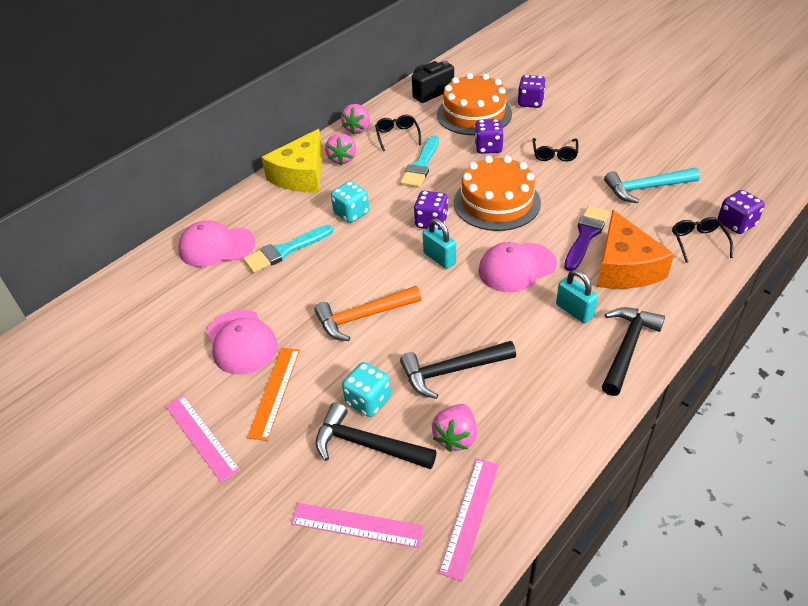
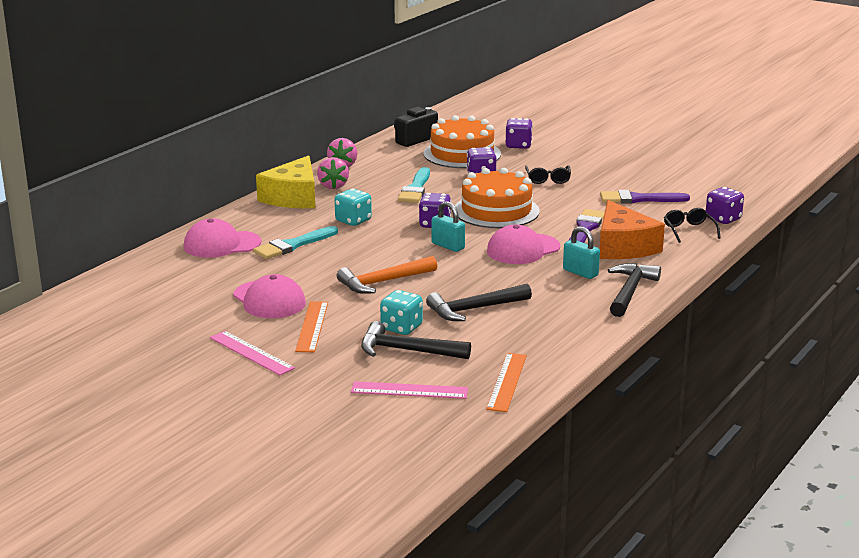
camera: 10 degrees left, 20 degrees down
(397, 136) = (386, 170): black glasses -> none
(456, 437) = (486, 343): pink strawberry -> none
(470, 516) = (507, 382): pink ruler -> orange ruler
(646, 188) = (638, 199): turquoise hammer -> purple brush

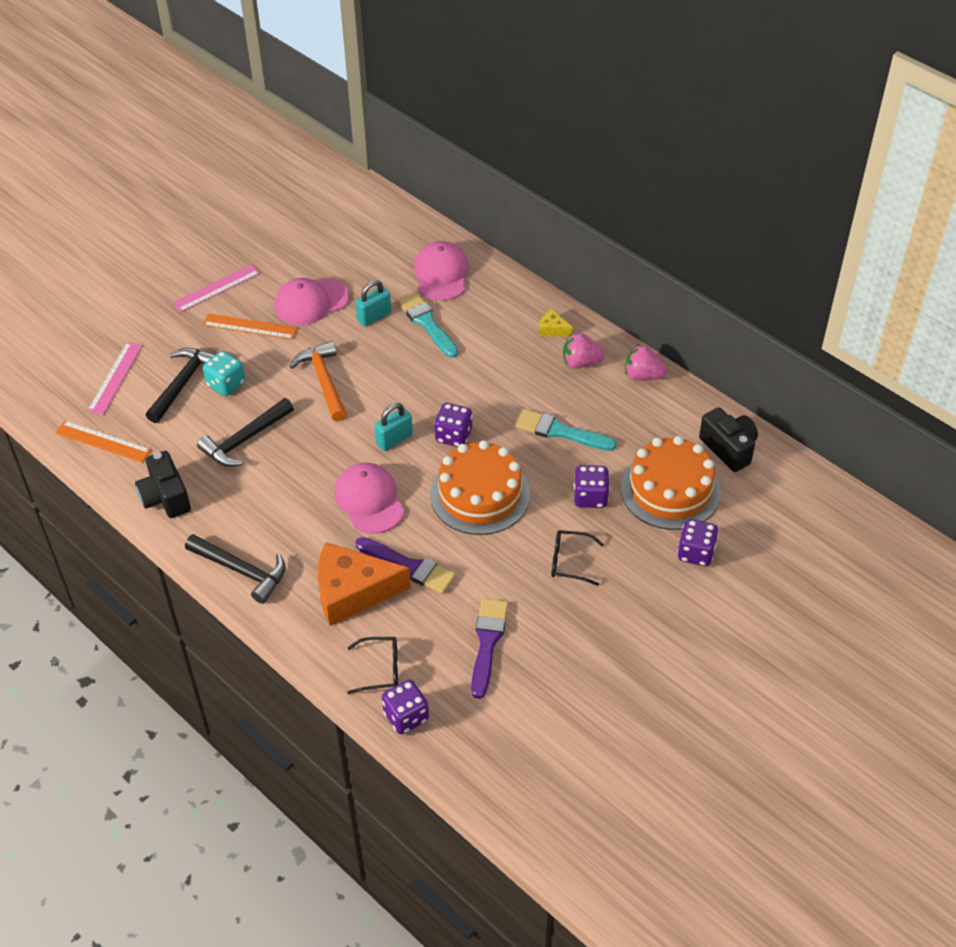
camera: 100 degrees right, 25 degrees up
(293, 197) = (552, 329): yellow cheese -> yellow cheese, size x0.43
(353, 221) = (478, 371): turquoise dice -> none
(474, 309) = (245, 440): black hammer -> black hammer turned 120 degrees counterclockwise
(566, 337) = (165, 498): none -> black camera
(580, 272) = (298, 538): turquoise padlock -> turquoise padlock (374, 316)

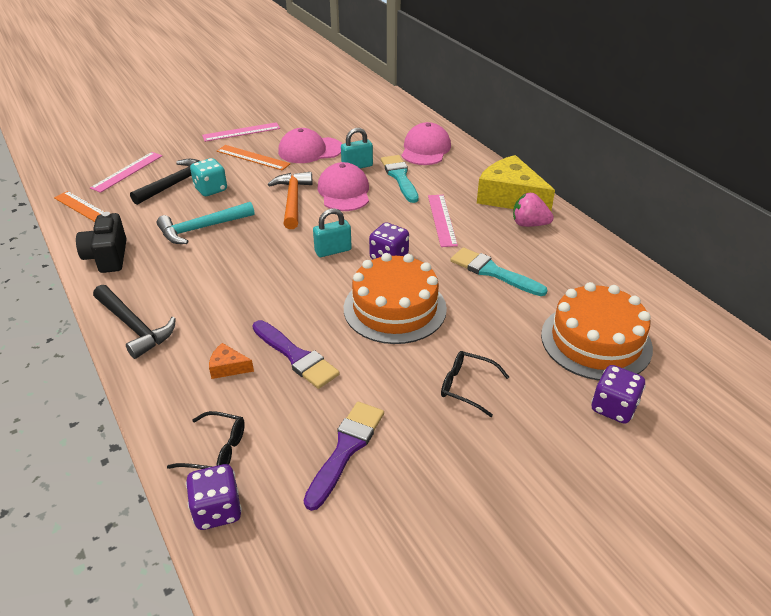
camera: 15 degrees right, 10 degrees down
(245, 440) = (202, 228): black hammer -> turquoise hammer
(352, 592) = (228, 367): orange cheese -> orange cheese, size x0.43
(369, 500) = (286, 293): pink cap -> pink cap (344, 192)
(491, 375) = (442, 220): none -> pink ruler
(552, 329) = (510, 197): yellow cheese -> yellow cheese, size x2.34
(590, 497) = (507, 331): purple dice -> none
(643, 375) = (587, 243): pink strawberry -> none
(729, 448) = (667, 316): black camera -> none

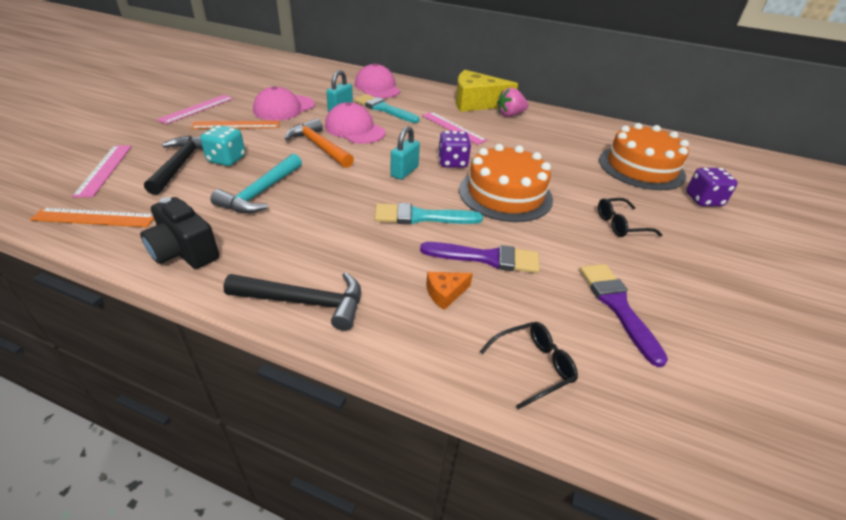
camera: 40 degrees left, 0 degrees up
(217, 510) = (606, 416): purple dice -> none
(493, 272) = (531, 149): turquoise brush -> turquoise brush (421, 217)

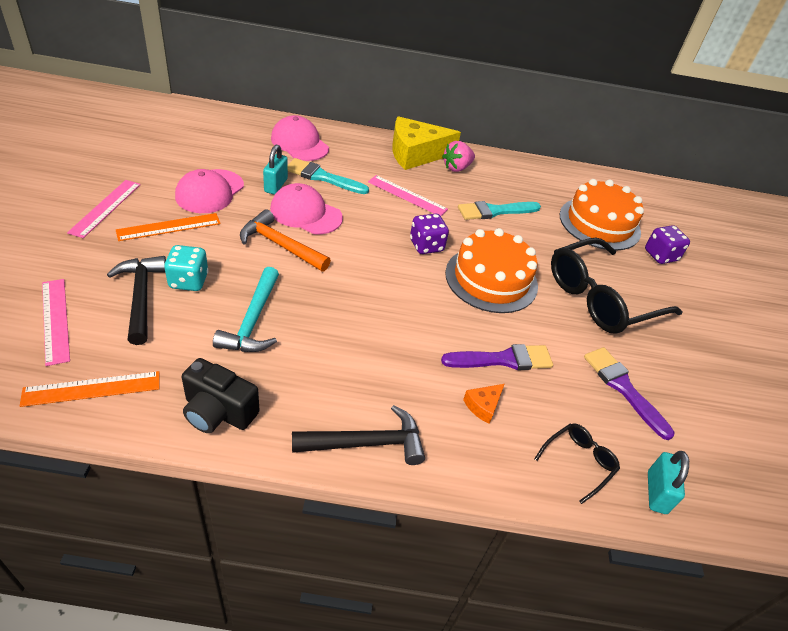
camera: 20 degrees left, 5 degrees up
(404, 172) = (385, 266): turquoise padlock -> turquoise padlock (656, 492)
(421, 217) = (426, 322): turquoise brush -> turquoise brush (495, 211)
(621, 224) = (602, 297): black glasses -> black glasses, size x2.21

